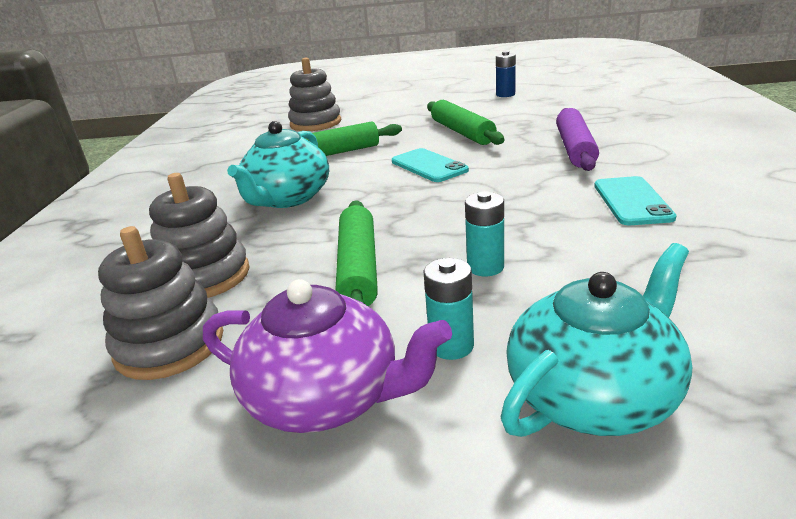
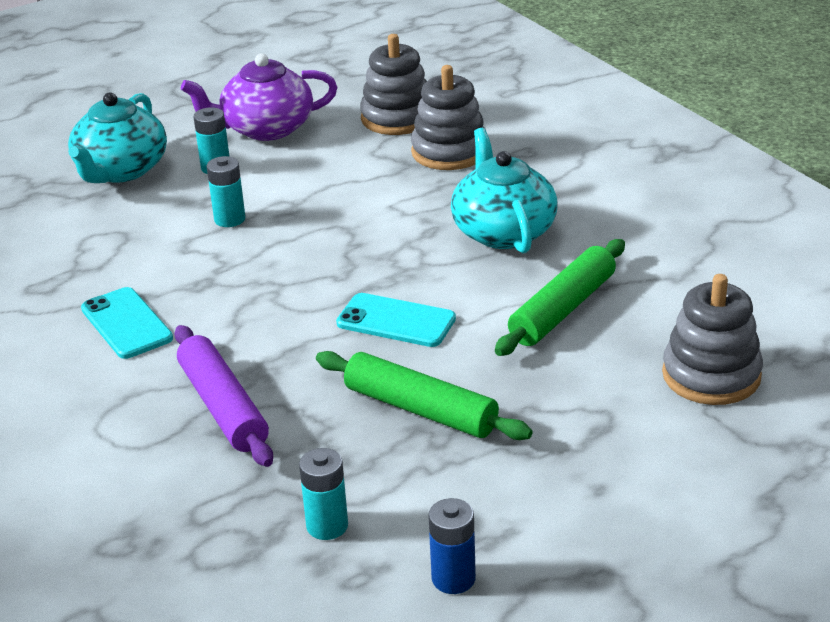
camera: 145 degrees right, 5 degrees up
(359, 268) = (332, 191): green rolling pin -> none
(546, 109) = (327, 526): none -> turquoise battery

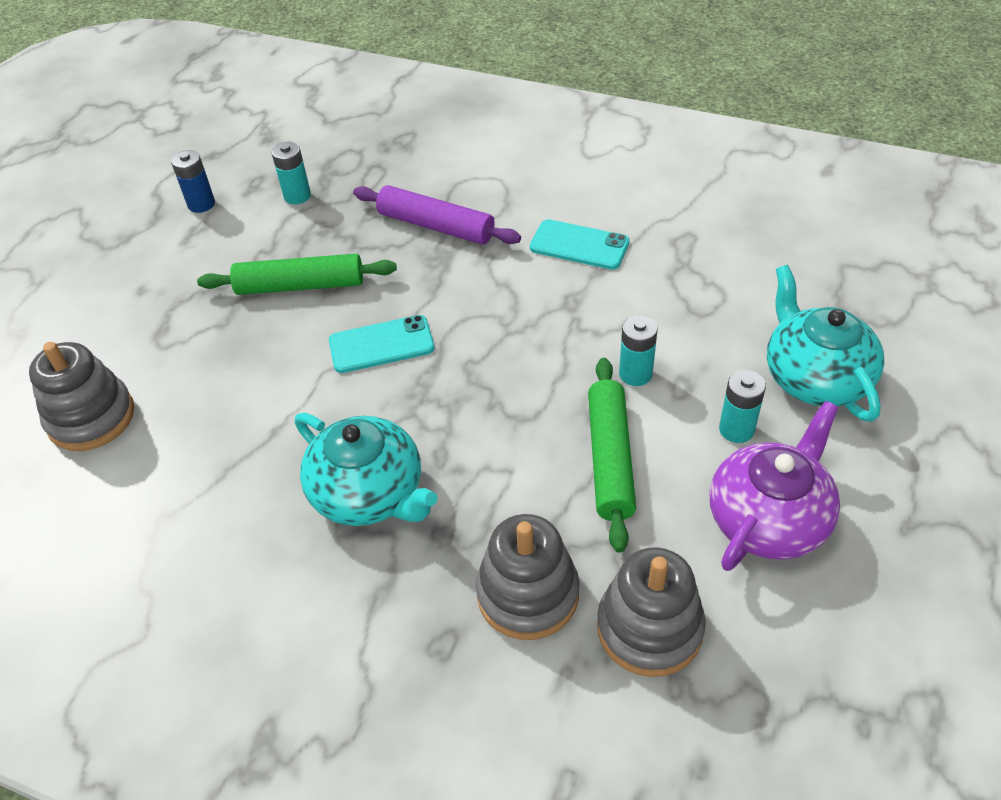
camera: 145 degrees right, 15 degrees up
(563, 309) = (250, 424): green rolling pin -> green rolling pin (609, 459)

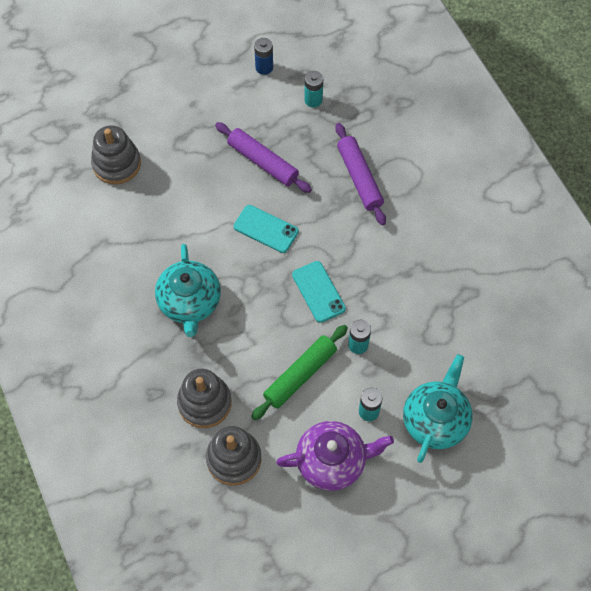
camera: 40 degrees right, 15 degrees up
(300, 286) = (262, 162): green rolling pin -> purple rolling pin
(579, 245) = (414, 250): turquoise phone -> turquoise phone (318, 292)

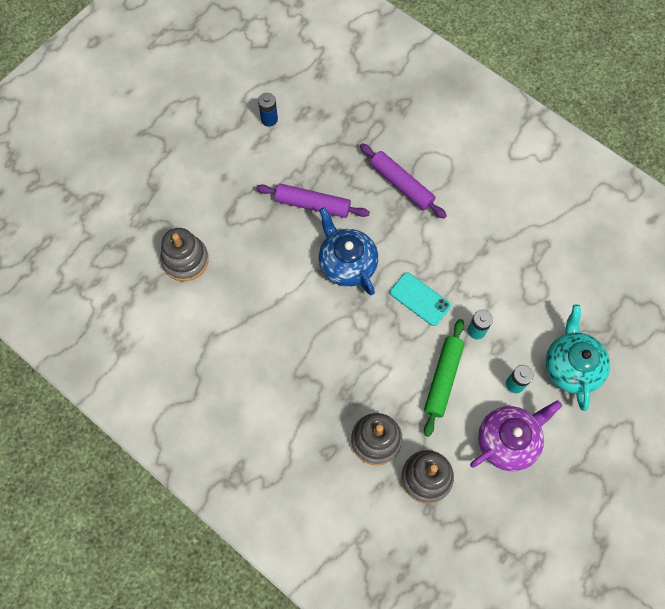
camera: 25 degrees left, 5 degrees up
(189, 302) = (316, 357): turquoise teapot -> none
(266, 229) = (347, 263): turquoise phone -> blue teapot
(313, 100) = (326, 131): turquoise battery -> none

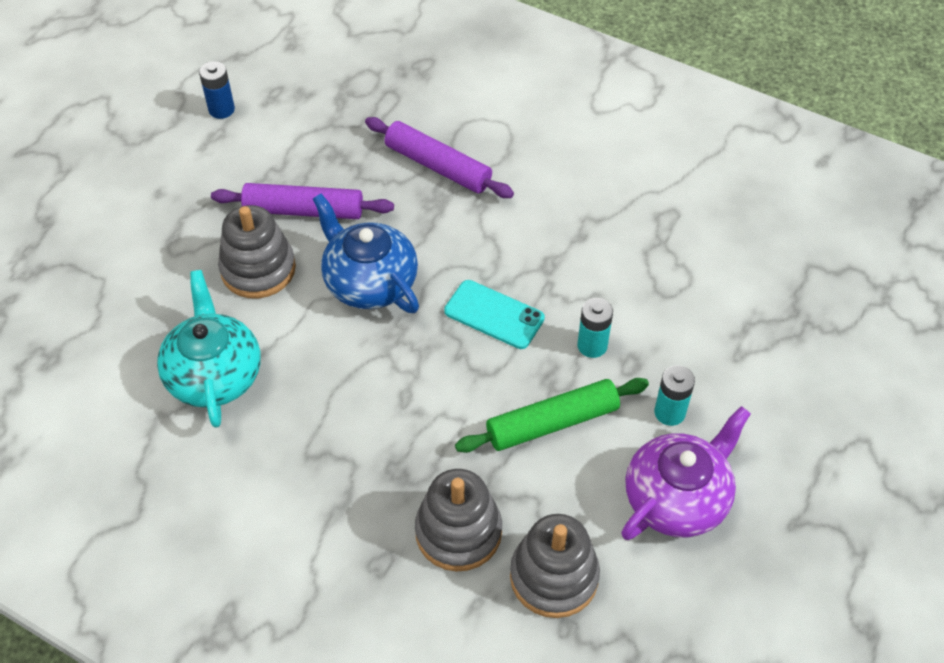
camera: 10 degrees left, 15 degrees down
(185, 260) = (105, 314): grey stacking toy -> grey stacking toy (258, 269)
(443, 379) = (552, 422): green rolling pin -> green rolling pin turned 60 degrees clockwise
(571, 366) = (752, 373): turquoise teapot -> turquoise teapot (214, 374)

